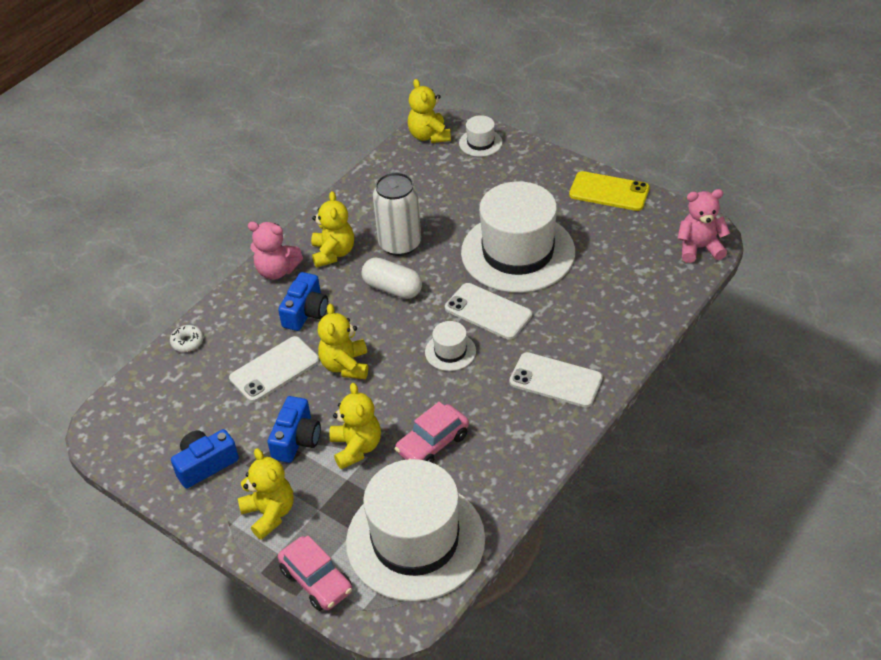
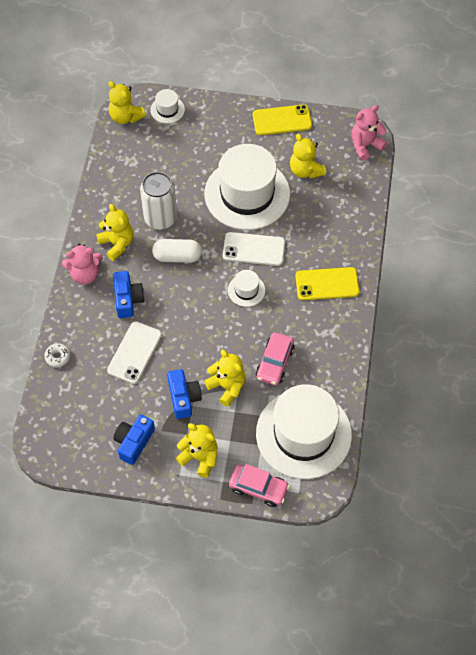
camera: 30 degrees left, 15 degrees up
(345, 365) = (182, 329): yellow teddy bear -> yellow teddy bear (305, 170)
(555, 380) = (327, 284): white phone -> yellow phone

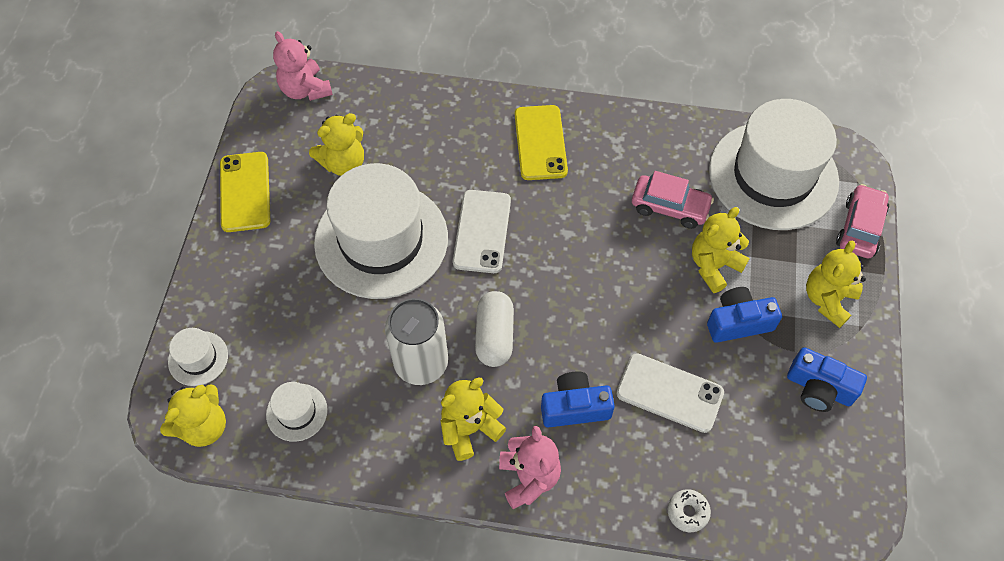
camera: 90 degrees left, 0 degrees up
(246, 290) = (553, 241): white hat -> white hat (297, 412)

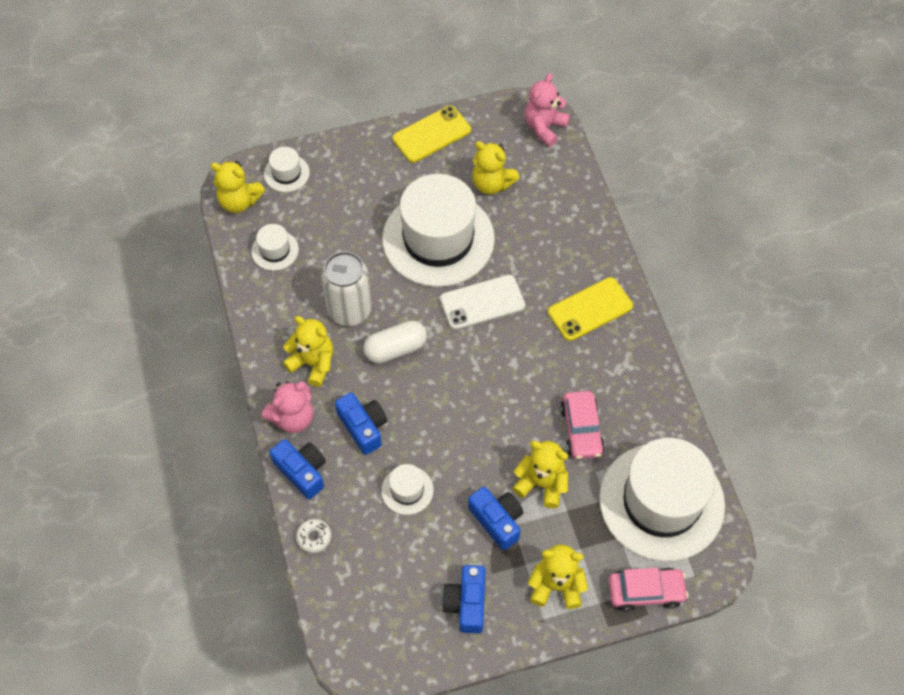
camera: 65 degrees right, 0 degrees up
(601, 494) = (302, 471): none -> blue camera
(669, 393) = (407, 490): white phone -> white hat

